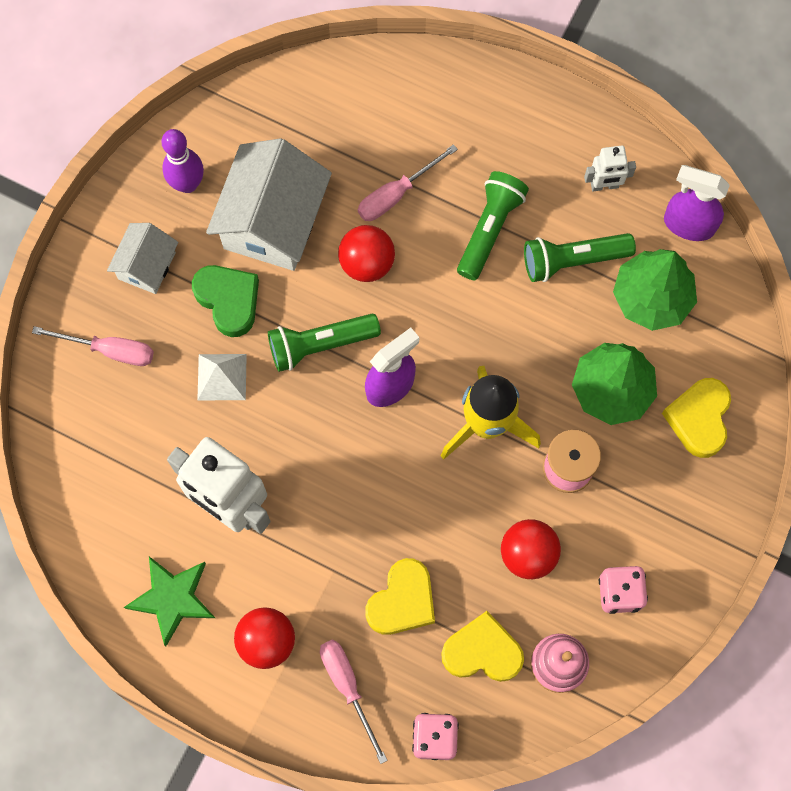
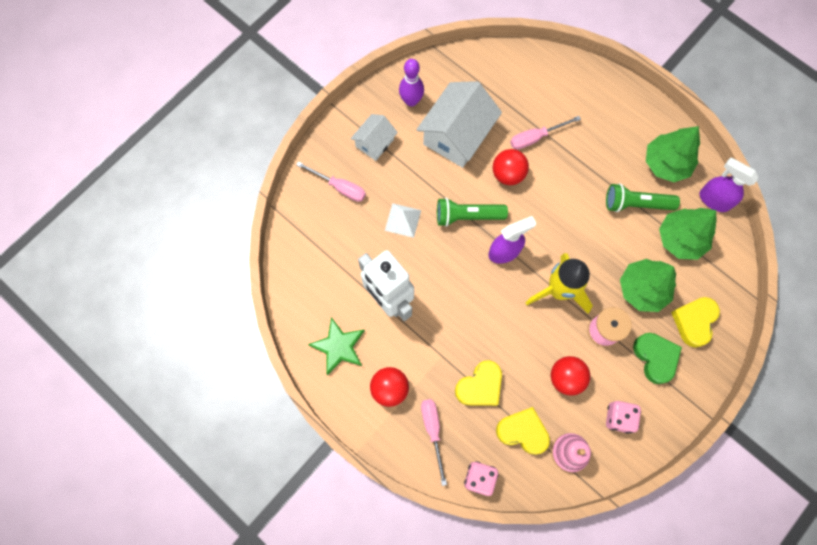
camera: 15 degrees right, 0 degrees up
(228, 300) = (418, 175): green heart -> green heart (655, 357)
(489, 229) = (588, 172): green flashlight -> none
(604, 185) = (666, 163): white robot -> green tree

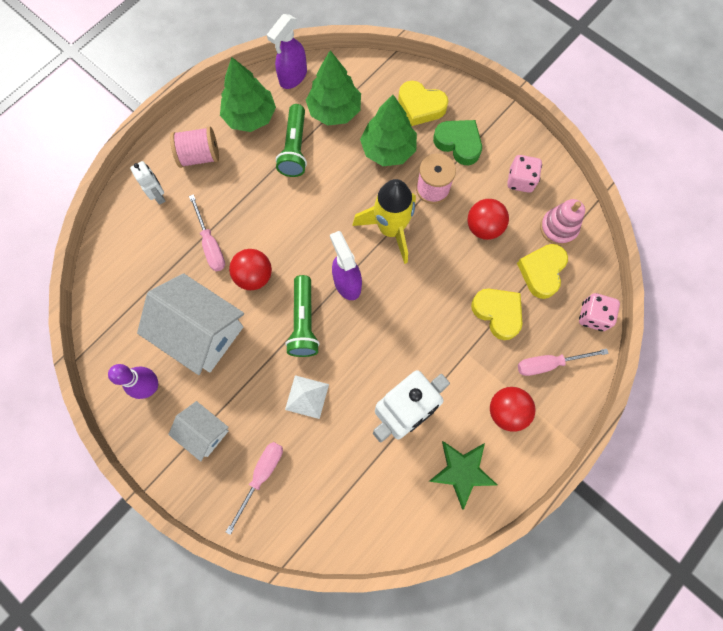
camera: 90 degrees left, 0 degrees up
(579, 93) = (159, 195): none -> white robot
(621, 123) = (199, 156): none -> pink spool
(655, 357) = (458, 143): green heart -> green heart turned 60 degrees clockwise

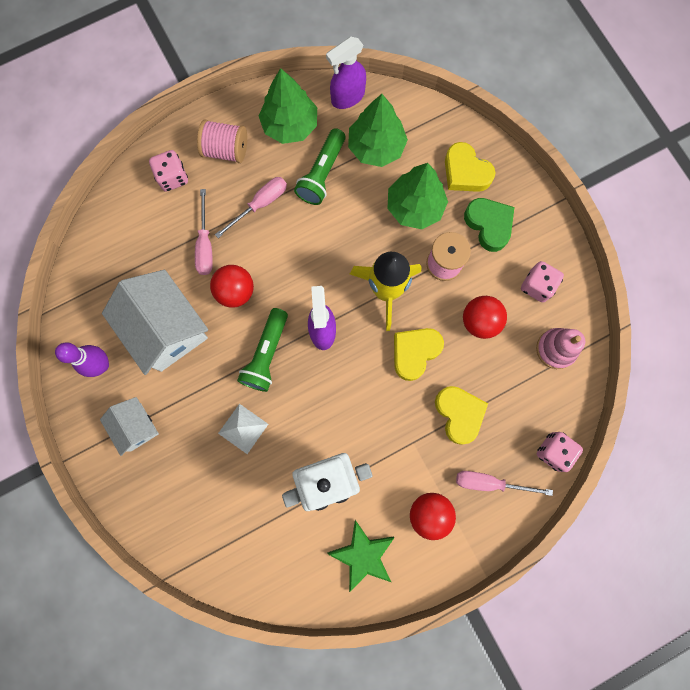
camera: 20 degrees right, 5 degrees up
(159, 195) = (173, 177): white robot -> pink dice
(261, 476) = (174, 488): pink screwdriver -> pink screwdriver (260, 205)
(541, 272) = (520, 388): yellow heart -> yellow heart (415, 353)

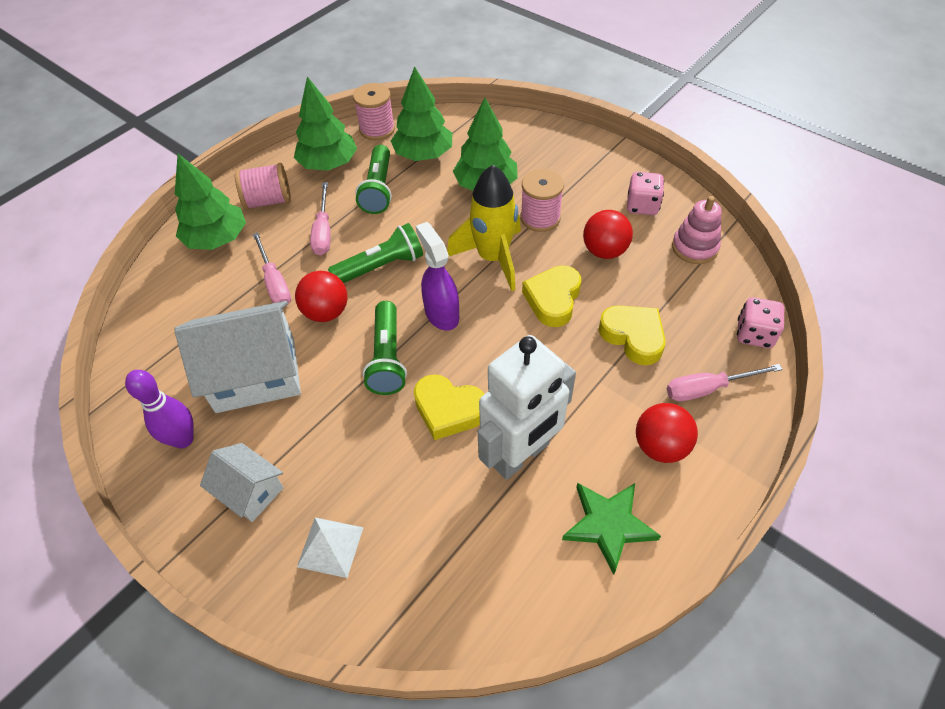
camera: 20 degrees left, 25 degrees down
(166, 329) = (256, 374): white house -> white house turned 45 degrees counterclockwise
(173, 177) = (217, 239): pink dice -> green tree
(243, 428) = (391, 441): white pyramid -> white pyramid (330, 546)
(260, 205) = (323, 232): pink screwdriver -> pink screwdriver turned 150 degrees clockwise
(293, 262) = (381, 267): none -> green flashlight
(347, 97) = (377, 129): purple spray bottle -> pink spool
(465, 172) = (520, 147): yellow heart -> yellow heart (448, 410)
(489, 225) = (566, 176): green heart -> none

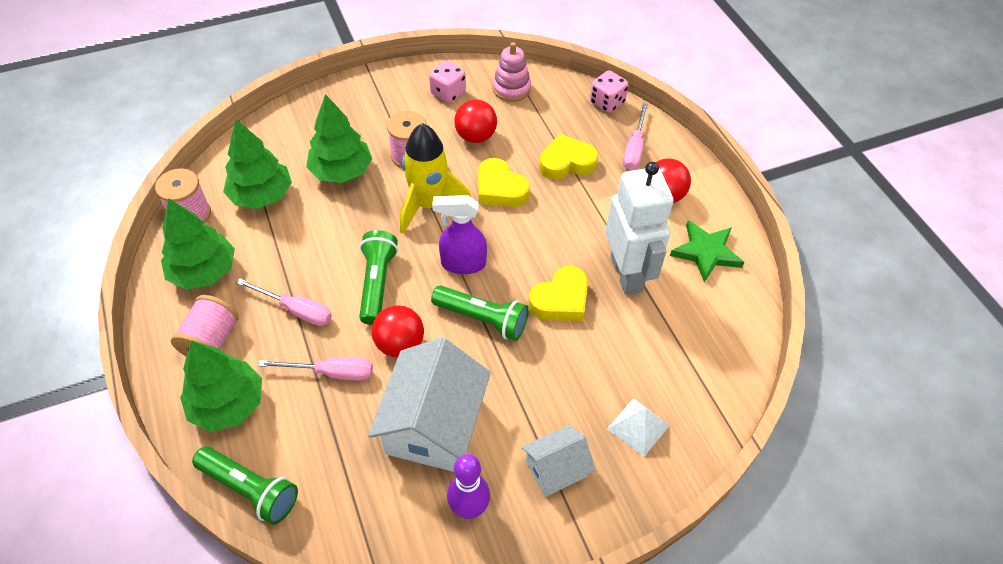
camera: 65 degrees left, 0 degrees up
(378, 189) = (277, 246): green flashlight -> green flashlight (250, 489)

